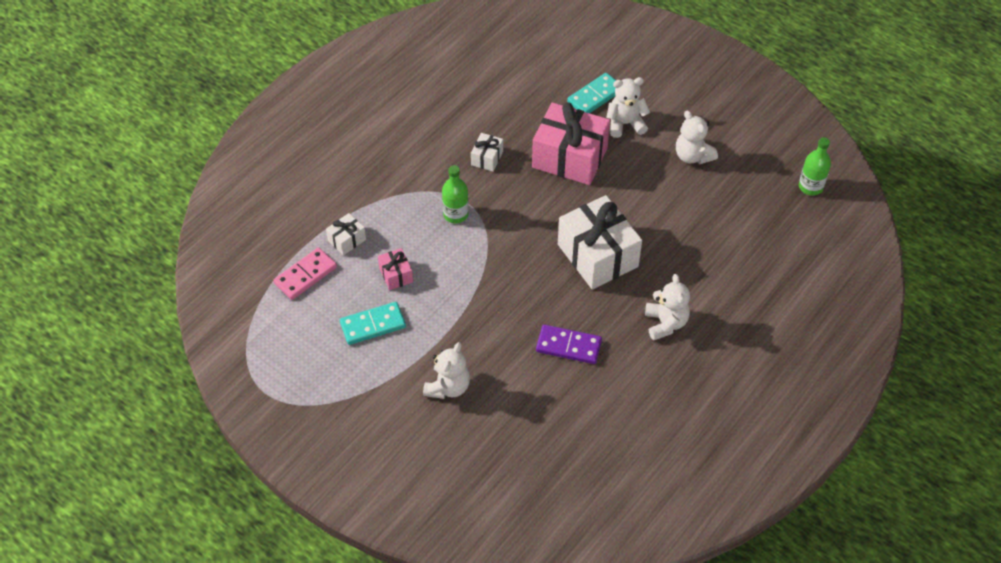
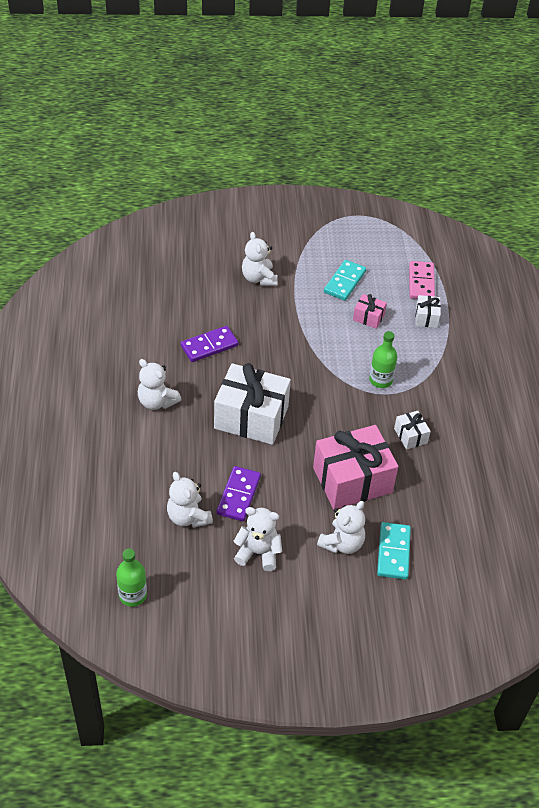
camera: 135 degrees right, 5 degrees down
(668, 203) = (238, 495): none -> purple domino
(723, 212) = (188, 517): none -> white teddy bear

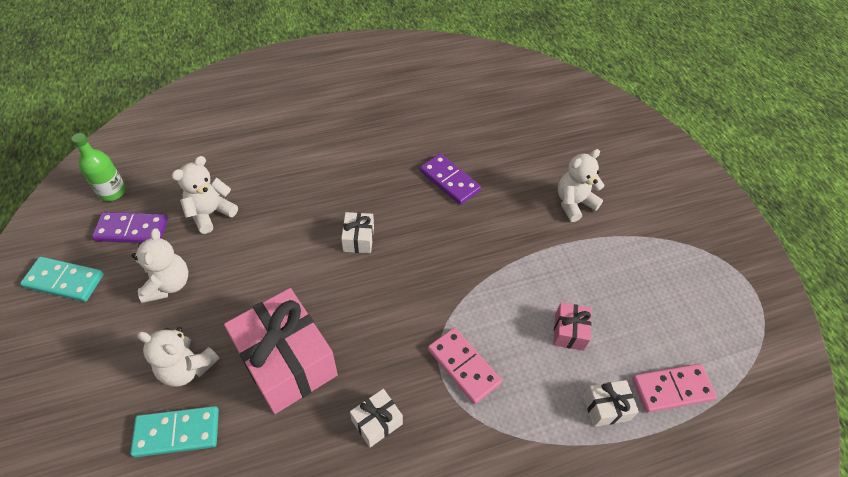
camera: 75 degrees right, 5 degrees up
(157, 401) = (356, 156): white teddy bear -> none
(238, 495) = (245, 250): purple domino -> purple domino (132, 230)
(251, 417) = (358, 239): white gift -> white gift, size x0.46
(344, 282) = (618, 292): turquoise domino -> turquoise domino (64, 281)
(380, 380) = (463, 366): green bottle -> pink domino

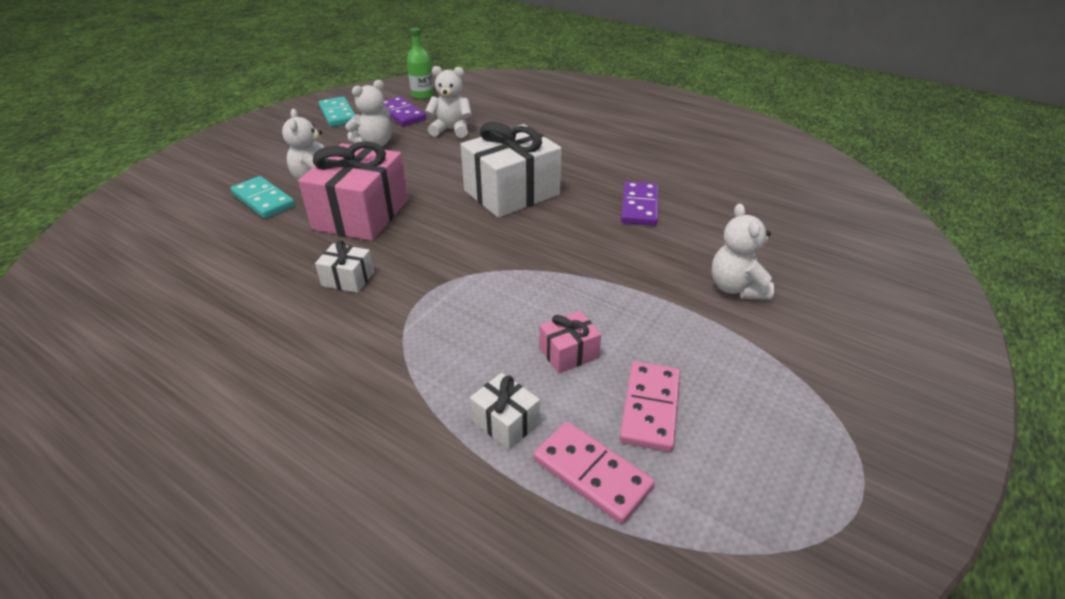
camera: 55 degrees right, 15 degrees down
(358, 239) = (511, 192): white gift -> white gift, size x2.20
(463, 366) = (450, 301): pink domino -> pink domino (650, 408)
(573, 203) = (736, 288): white teddy bear -> white teddy bear turned 120 degrees counterclockwise

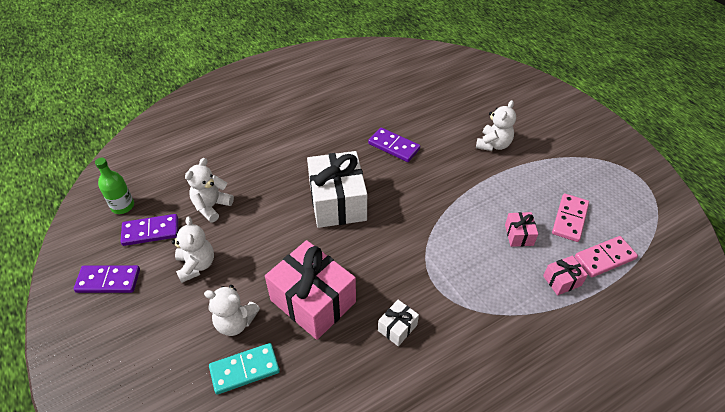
camera: 65 degrees left, 10 degrees up
(338, 114) = (108, 280): turquoise domino -> purple domino
(505, 422) = (562, 281): white gift -> pink gift
(650, 408) = (569, 219): pink domino -> pink domino turned 75 degrees clockwise
(736, 288) = (493, 144): white teddy bear -> white teddy bear turned 75 degrees counterclockwise

